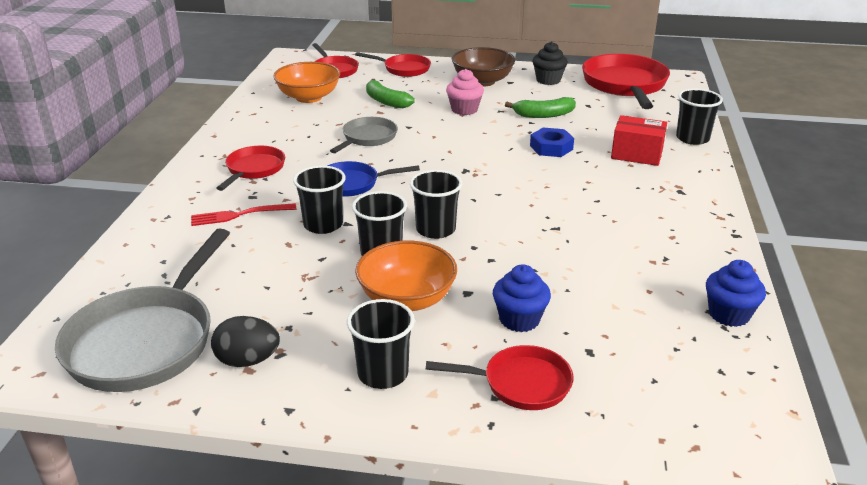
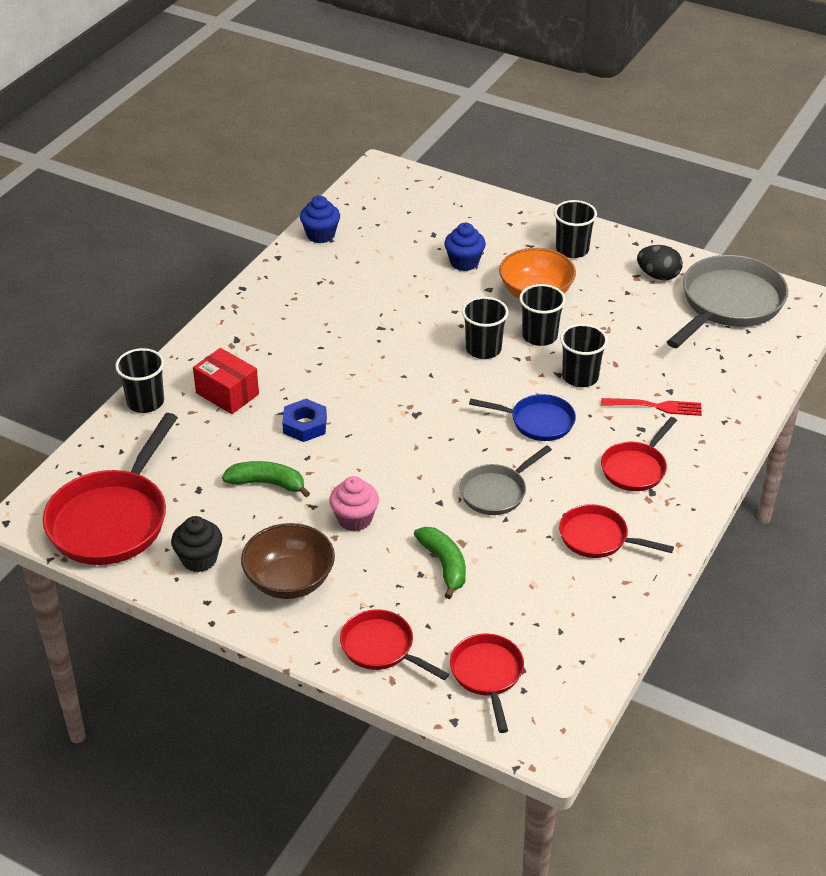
camera: 160 degrees left, 10 degrees up
(309, 97) = (544, 602): orange bowl -> none
(520, 383) = (490, 226): red pan -> red pan (598, 538)

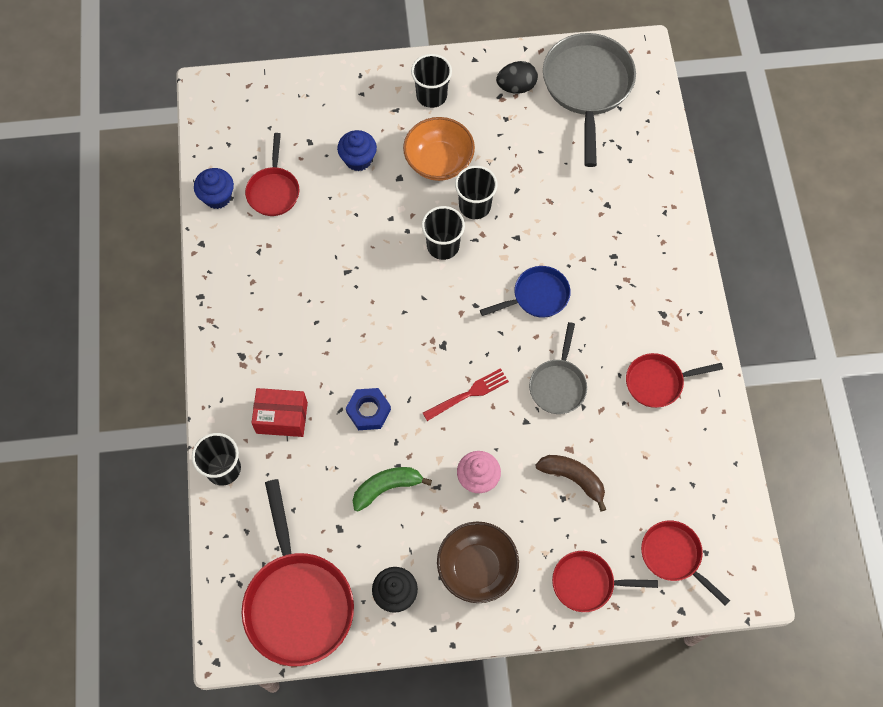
camera: 35 degrees left, 25 degrees up
(444, 565) = (573, 478): green banana -> brown banana
(580, 377) = (534, 230): black cup -> none
(635, 468) = (637, 298): red pan -> red pan (273, 191)
(655, 406) = (608, 227): red fork -> red fork (468, 394)

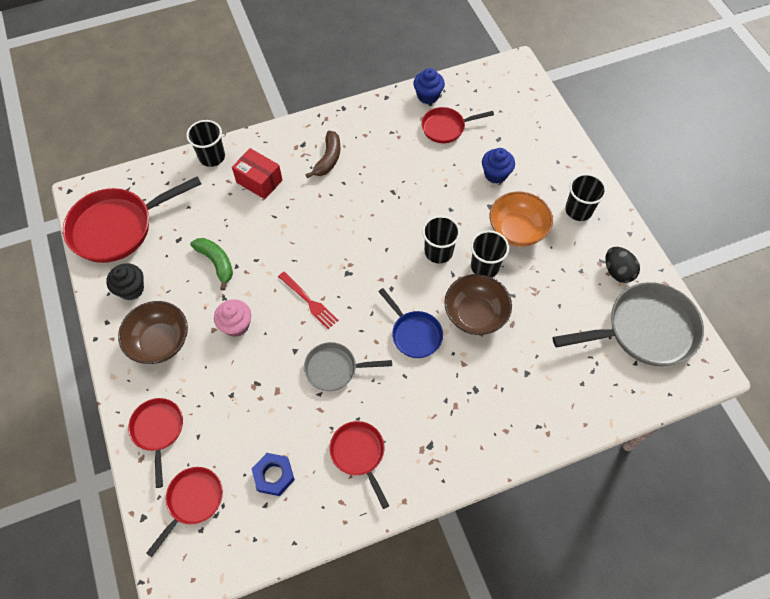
camera: 75 degrees right, 5 degrees down
(282, 418) = (259, 181): red box -> red box turned 45 degrees counterclockwise
(368, 411) = (277, 235): blue nut -> blue nut (274, 475)
(529, 232) = (475, 314): none -> brown bowl
(573, 478) = (250, 399): brown banana -> brown banana (328, 159)

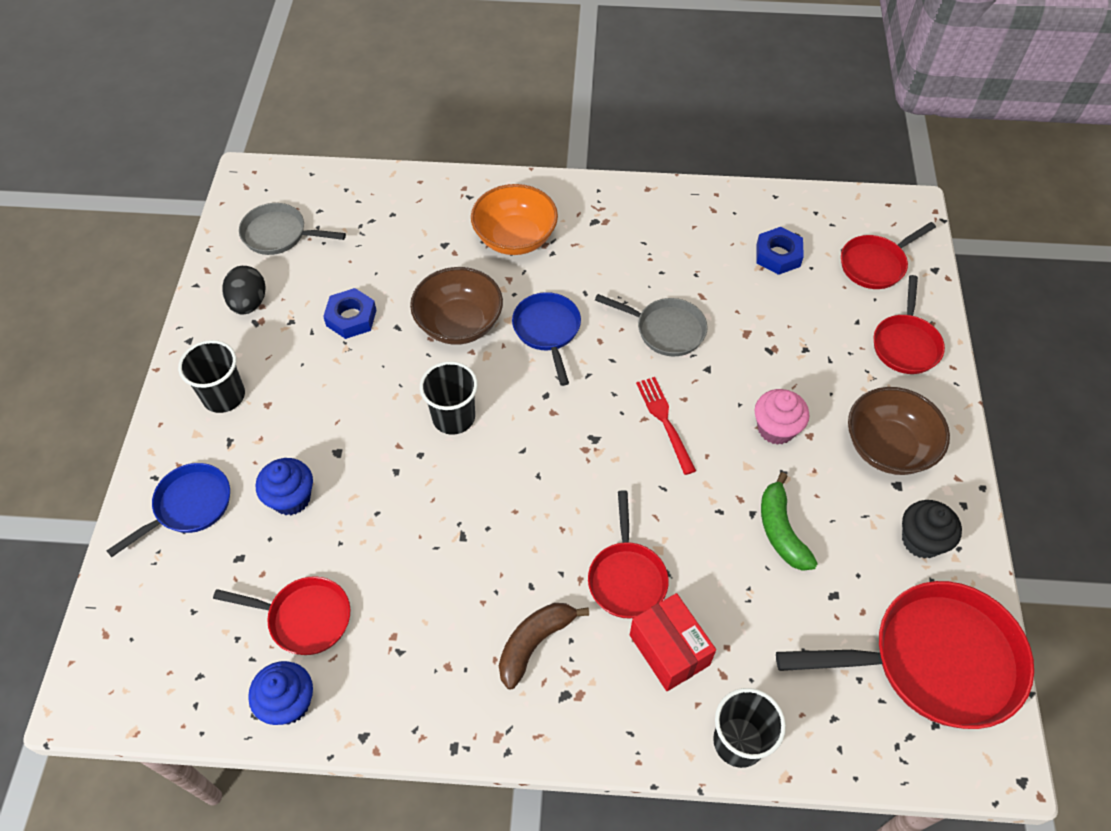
camera: 155 degrees left, 5 degrees down
(359, 454) = (675, 240): red pan -> red pan (626, 577)
(484, 266) = (406, 374): black cup -> none
(517, 230) = (328, 403): orange bowl -> orange bowl (515, 238)
(544, 150) = (189, 506): none -> blue pan
(546, 289) = (351, 318): none -> blue nut
(644, 330) = (279, 234): grey pan -> grey pan, size x0.56

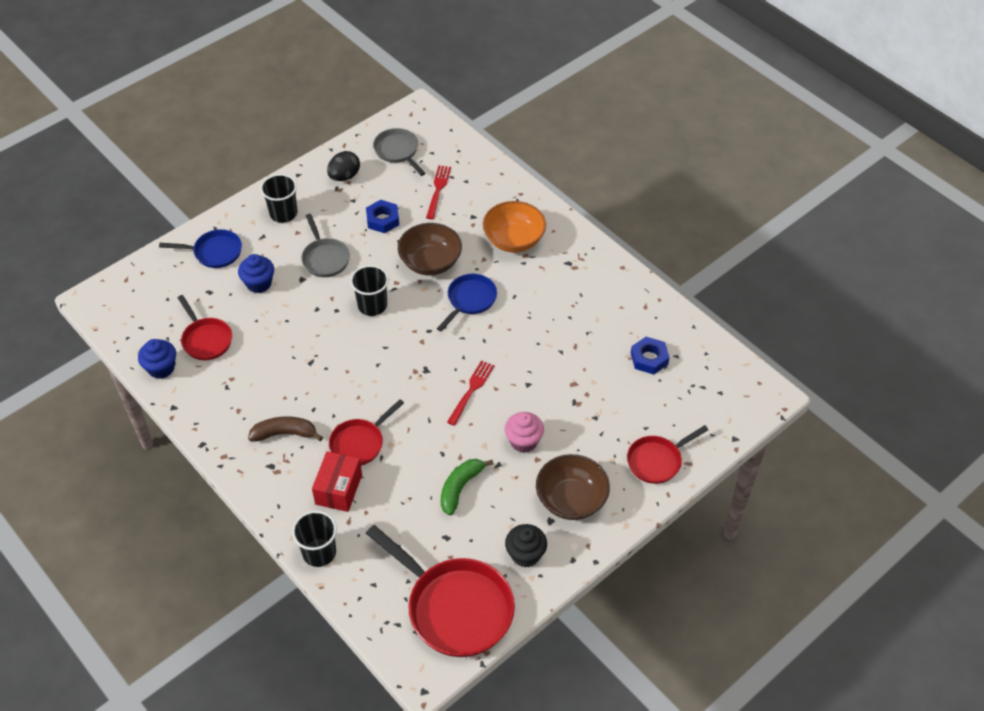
camera: 45 degrees right, 5 degrees down
(374, 244) = (438, 190): none -> red fork
(665, 330) = (531, 347): grey pan -> grey pan (325, 258)
(875, 264) = (701, 408): red pan -> none

